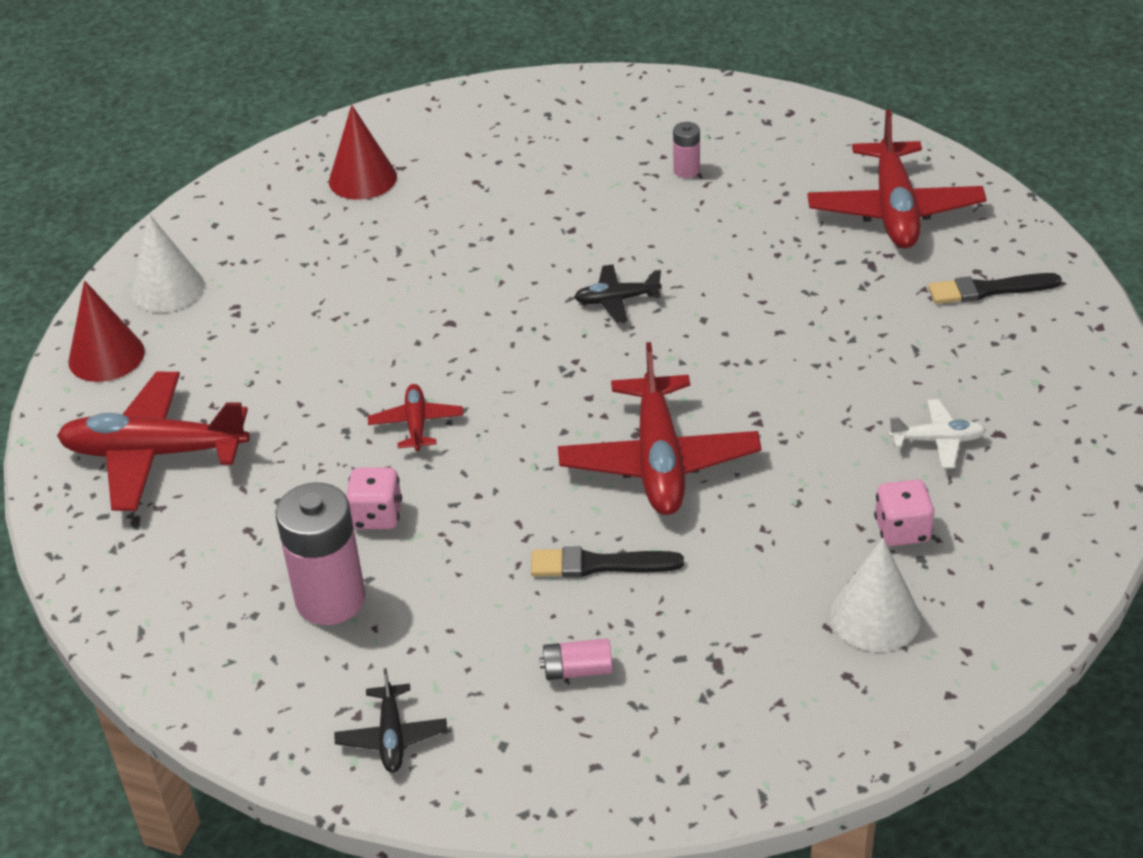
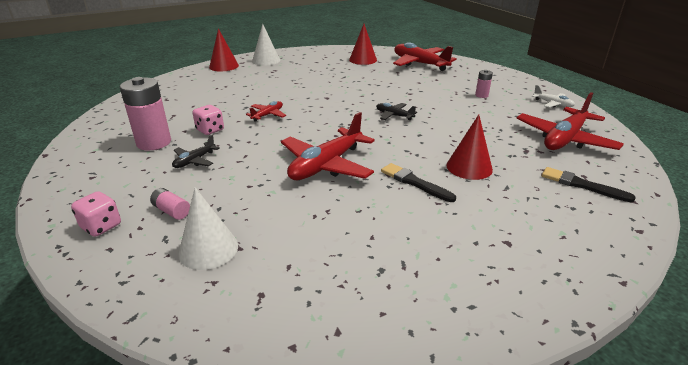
camera: 40 degrees right, 10 degrees down
(154, 453) = (190, 88): red plane -> red plane (419, 64)
(392, 736) = (84, 189): black plane -> black plane (194, 161)
(600, 564) = (245, 183): black brush -> black brush (415, 182)
(838, 342) = (469, 167): none -> red cone
(875, 617) = (316, 278): white cone -> white cone (208, 249)
(902, 530) = (390, 251): pink dice -> pink dice (101, 226)
(937, 440) = (466, 226): white plane -> white plane (552, 104)

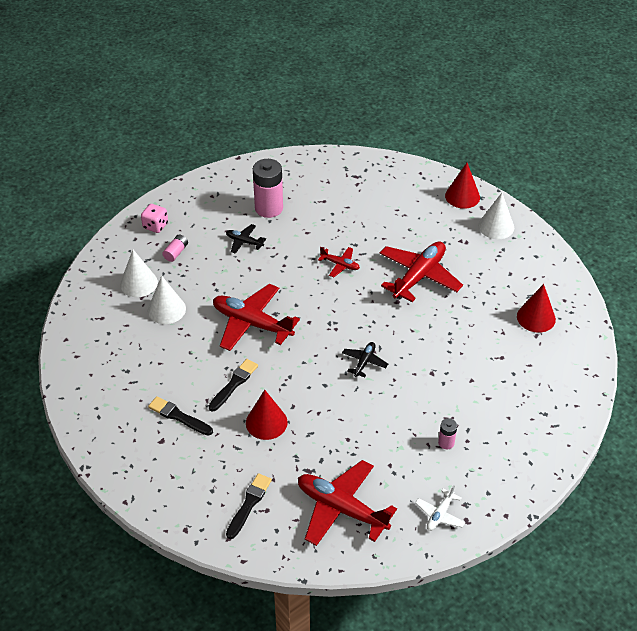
camera: 80 degrees right, 15 degrees up
(210, 130) = (299, 234): pink dice -> none
(275, 225) = (166, 309): none -> white cone
(419, 64) = (543, 379): red plane -> red plane (419, 276)
(465, 225) = (179, 416): none -> black brush

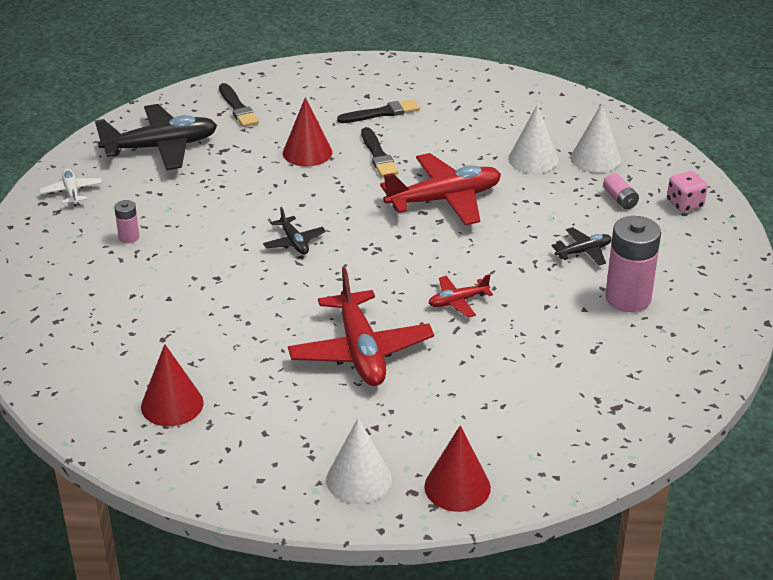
camera: 130 degrees right, 10 degrees down
(341, 508) = (161, 147): red plane -> black plane

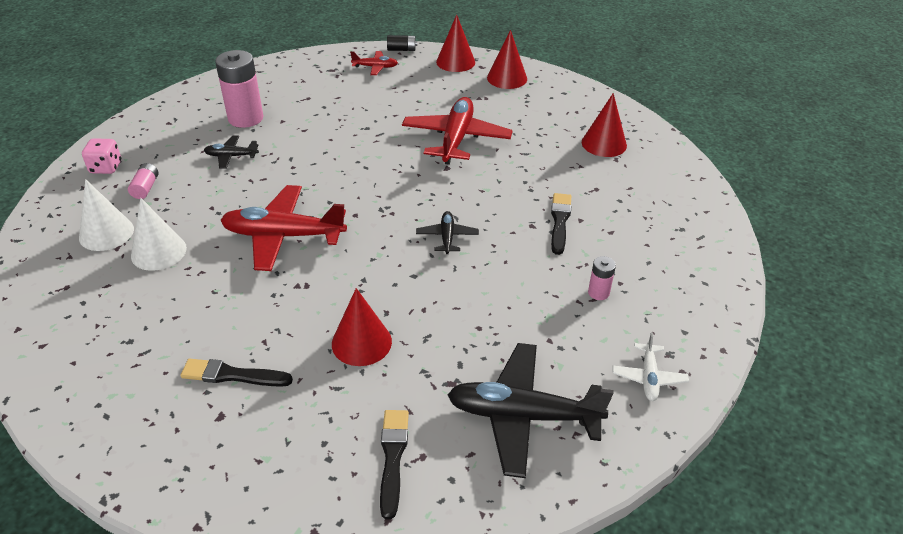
camera: 155 degrees left, 5 degrees up
(359, 479) = (507, 78): white cone -> red cone
(378, 155) = (293, 310): black brush -> black brush (560, 221)
(458, 301) = (360, 150): red plane -> red plane (375, 67)
(558, 484) = (401, 49): none -> black battery

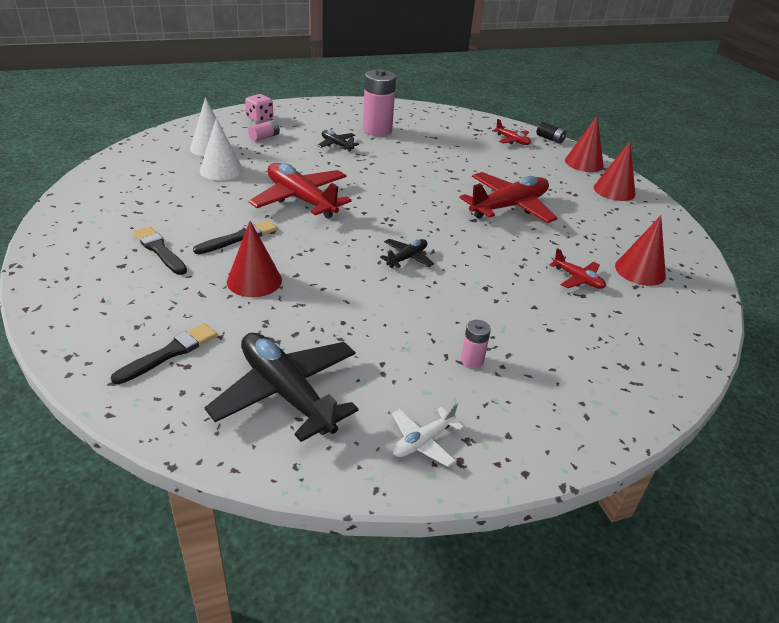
camera: 40 degrees right, 5 degrees down
(560, 221) = (513, 298): black brush -> black brush (239, 238)
(578, 177) = (578, 279): none -> red plane

